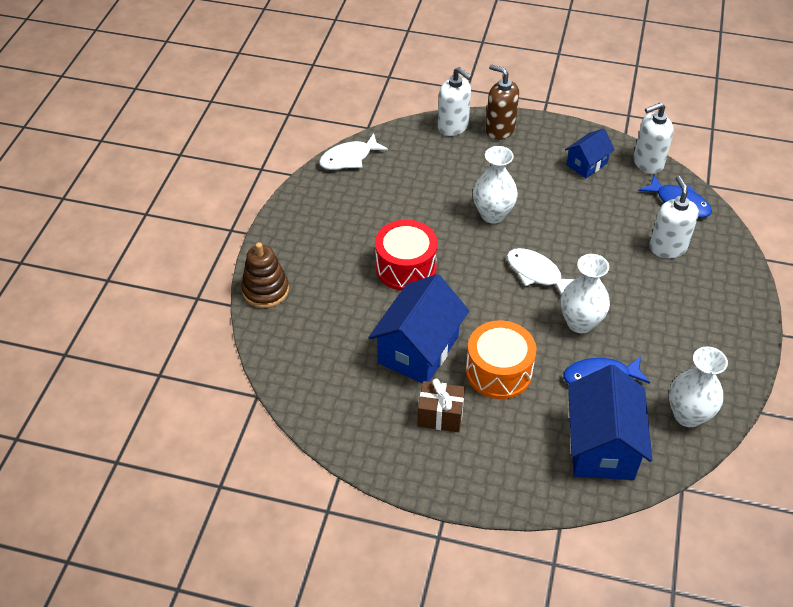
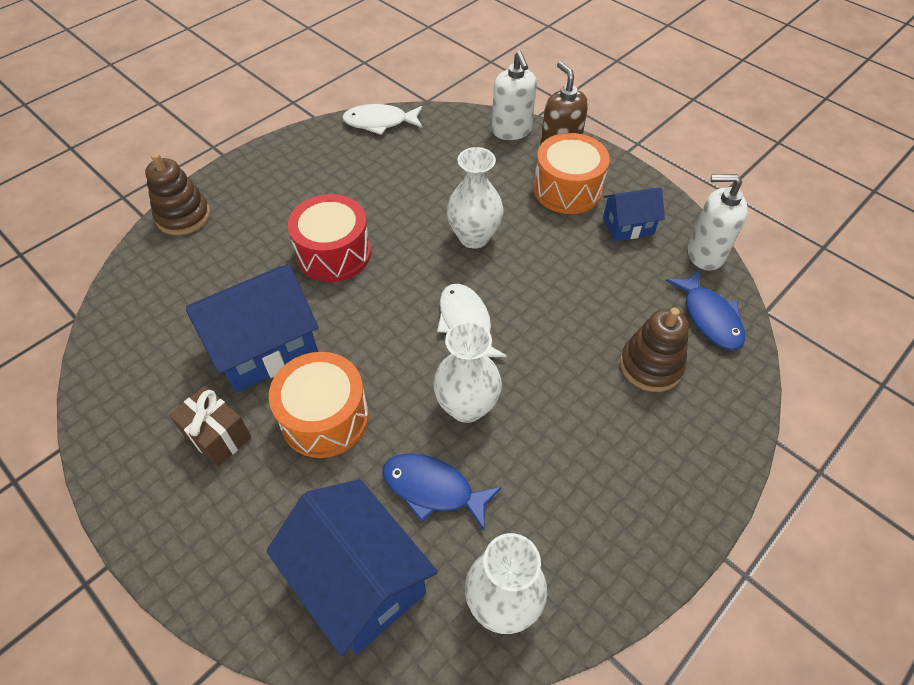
camera: 30 degrees right, 5 degrees up
(527, 155) = (567, 189): none -> orange drum
(601, 446) = (359, 580): blue house -> blue house turned 75 degrees counterclockwise
(667, 247) = (651, 365): white soap dispenser -> brown stacking toy

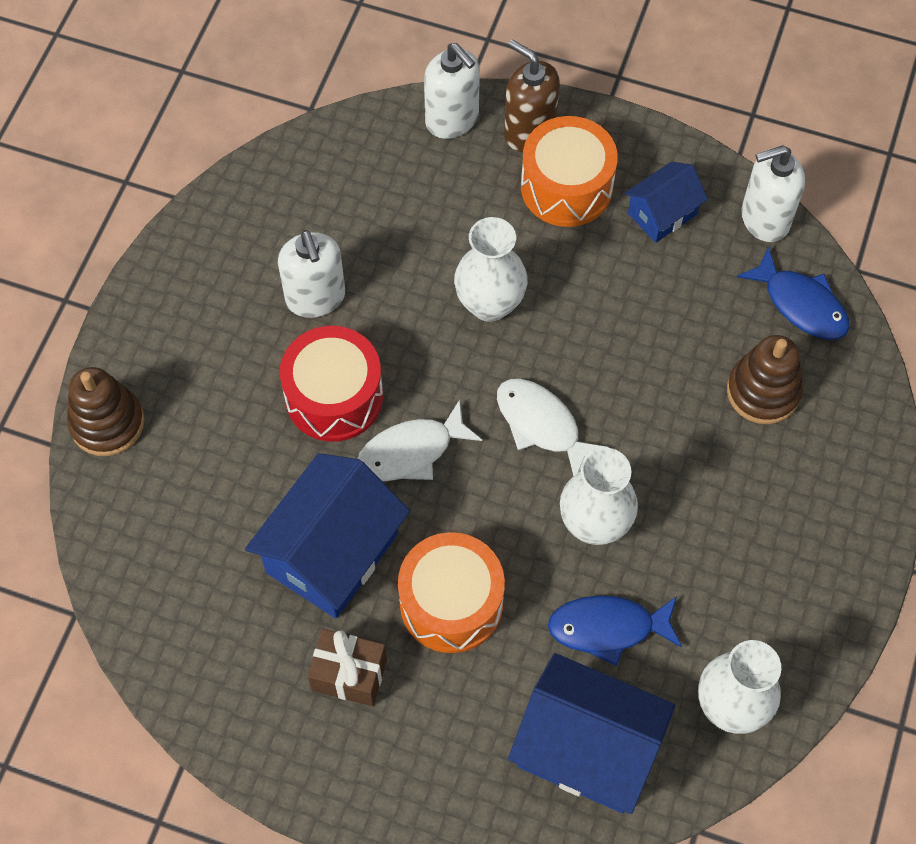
camera: 25 degrees left, 10 degrees up
(361, 194) = (315, 297): none -> white soap dispenser
(379, 122) = (270, 172): white fish -> white fish (411, 452)

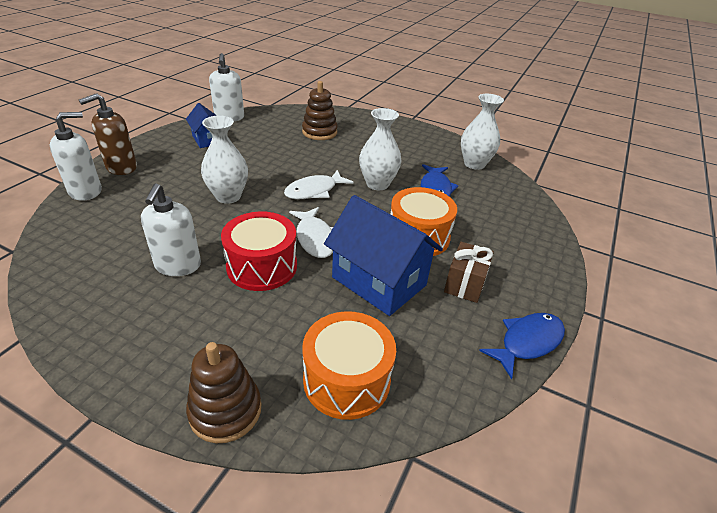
camera: 85 degrees left, 25 degrees down
(315, 297) = (178, 265): white soap dispenser -> white soap dispenser turned 105 degrees clockwise
(566, 187) = (169, 162): orange drum -> orange drum (346, 380)
(587, 748) = (500, 204): blue house -> none
(801, 304) = (279, 117): blue fish -> blue fish (527, 342)

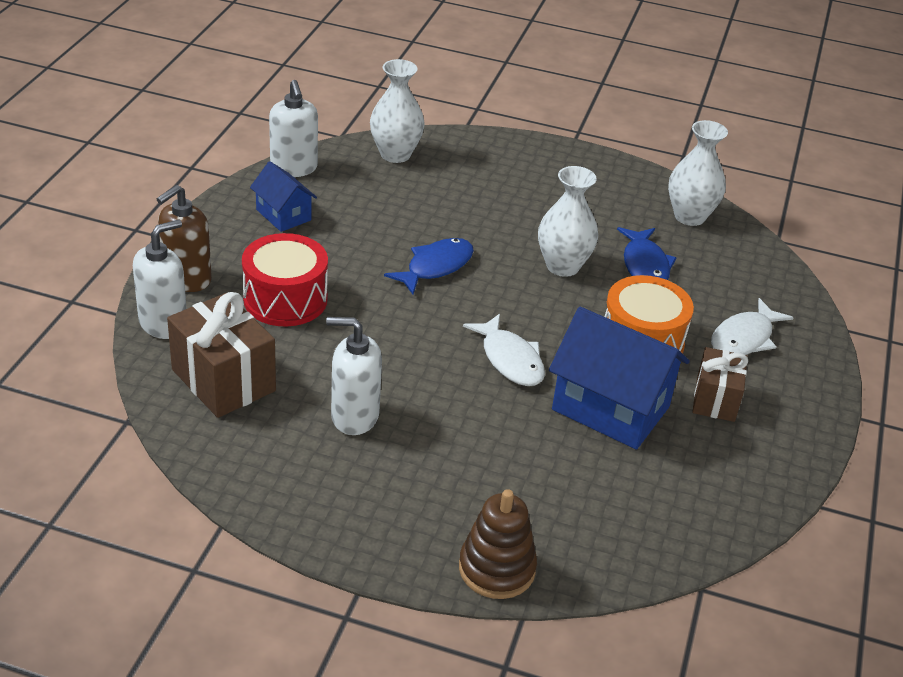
camera: 10 degrees left, 0 degrees up
(99, 230) = (223, 380): none -> brown gift
(178, 265) = (354, 416): white soap dispenser -> white soap dispenser turned 105 degrees clockwise
(228, 196) = (365, 310): white vase -> white vase (395, 154)
(262, 266) = (459, 405): red drum -> red drum (285, 299)
(314, 191) = (479, 287): white fish -> white fish (744, 338)
(319, 132) = (445, 182): brown stacking toy -> none
(346, 380) = (612, 524): orange drum -> none
(527, 342) = (800, 461): blue fish -> blue fish (436, 267)

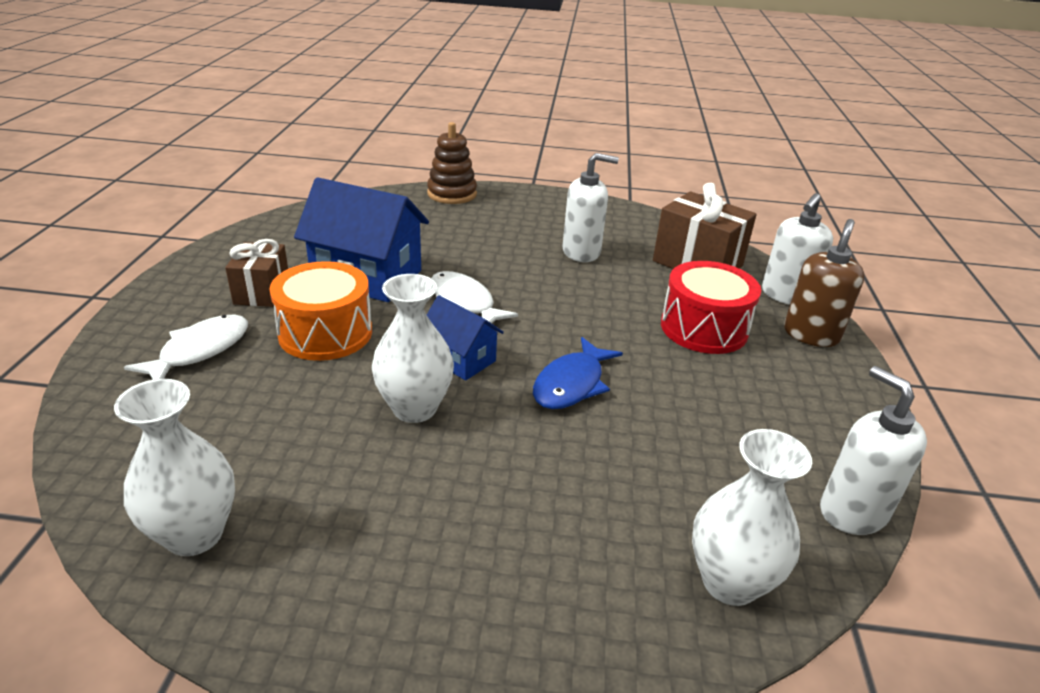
camera: 170 degrees right, 5 degrees down
(283, 215) = (792, 425): blue house -> blue house (460, 359)
(645, 265) = (299, 427): blue fish -> none

